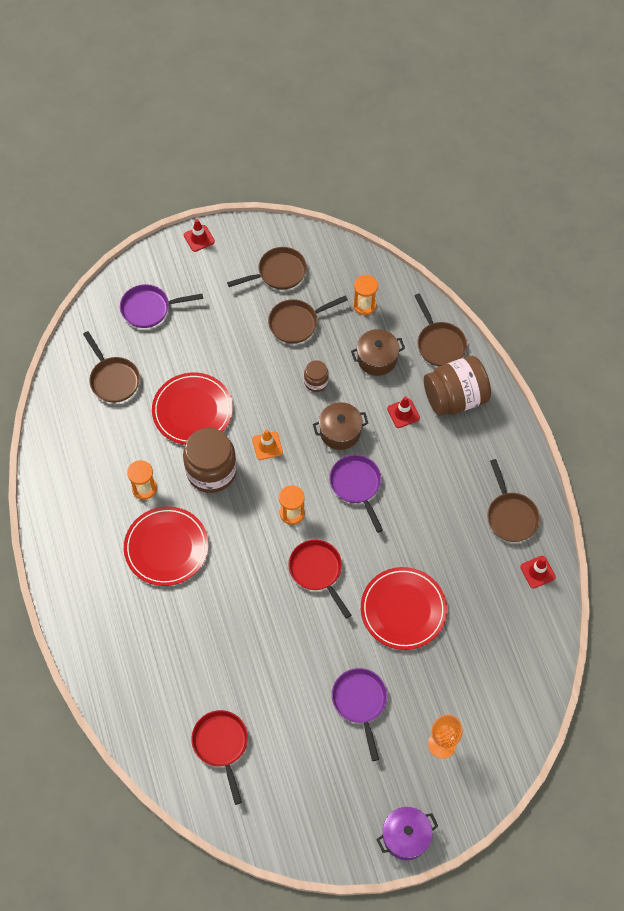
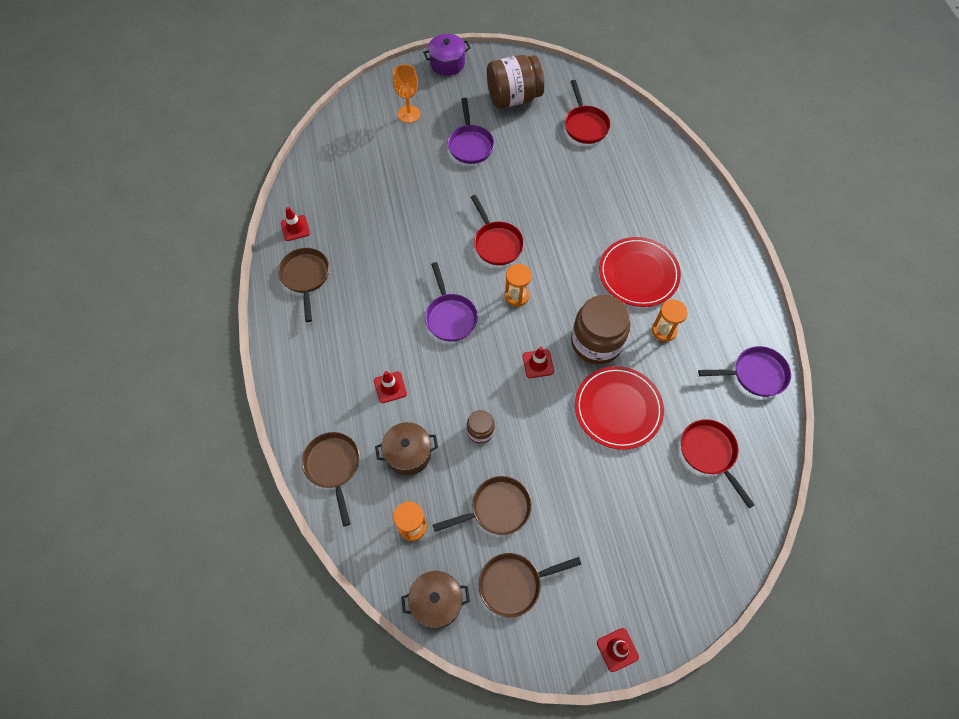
camera: 175 degrees left, 0 degrees up
(113, 379) = (709, 453): brown pan -> red pan
(149, 309) = (675, 544): purple pan -> purple pan (755, 374)
(267, 446) = (538, 364): orange traffic cone -> red traffic cone
(340, 432) = (460, 372): brown pot -> brown pot (436, 602)
(403, 609) = (423, 207): red plate -> none
(455, 398) = (331, 400): brown jar -> brown jar (513, 97)

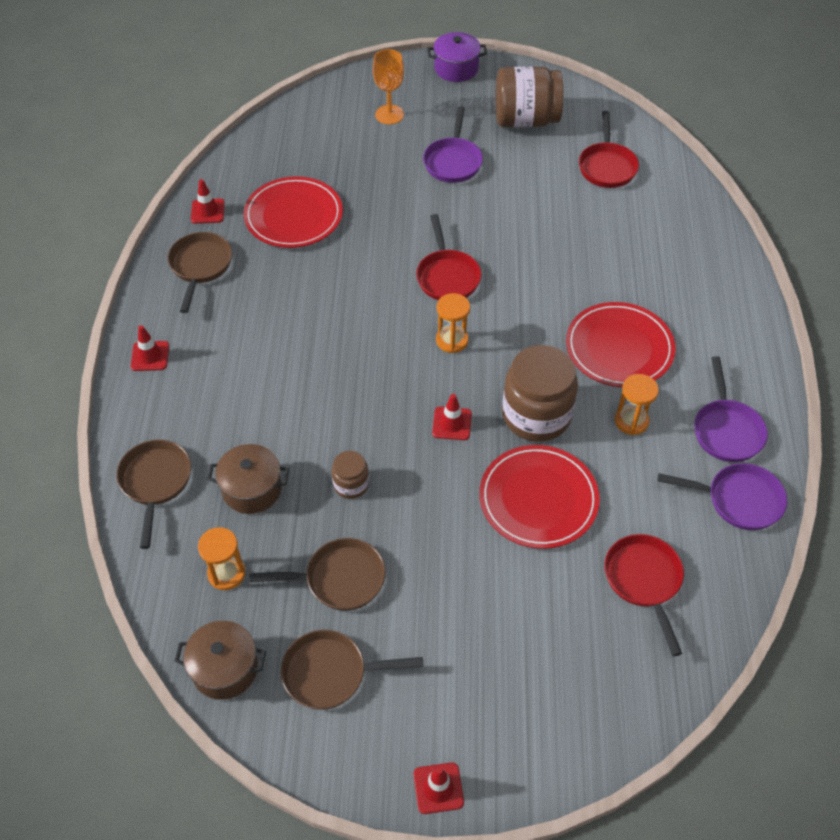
camera: 15 degrees right, 10 degrees down
(364, 217) = (293, 216): none -> red plate
(390, 387) = (257, 409): red traffic cone -> red traffic cone (150, 356)
(450, 316) = (359, 346): purple pan -> purple pan (726, 430)

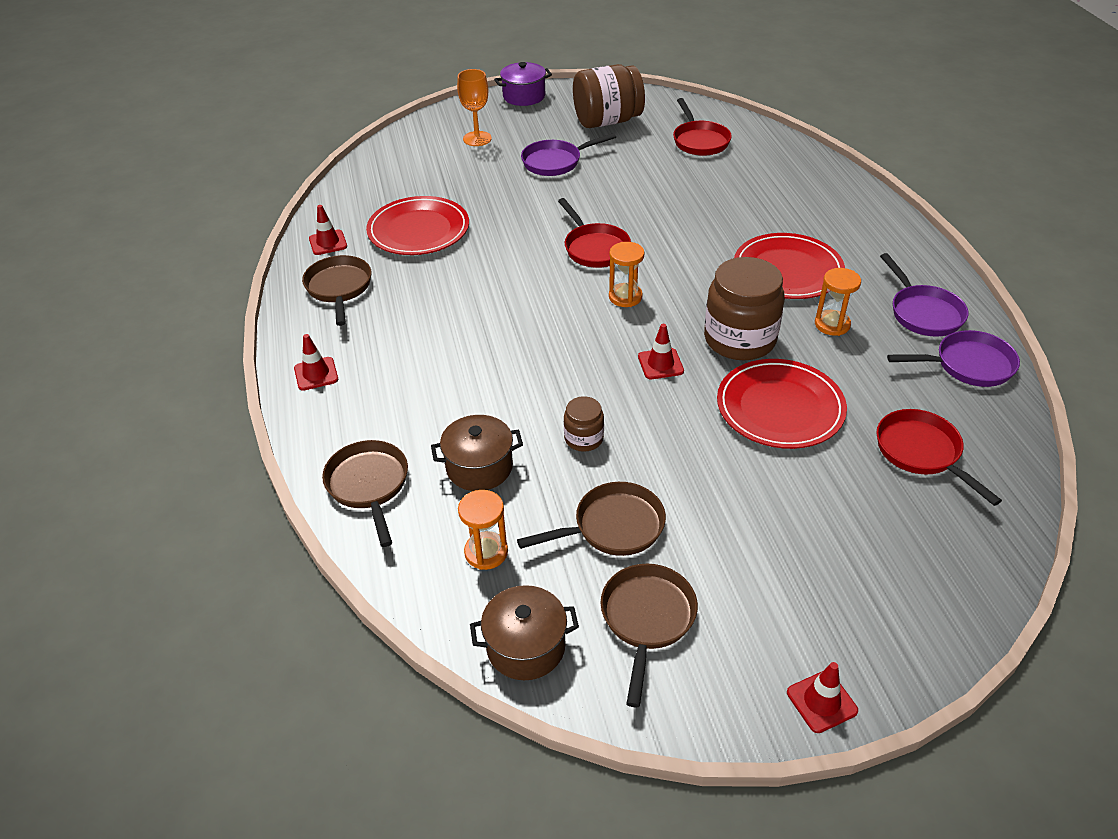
camera: 15 degrees left, 10 degrees down
(331, 673) = (647, 619): brown pan -> brown pan turned 120 degrees clockwise
(453, 161) = (555, 162): purple pan -> purple pan turned 75 degrees clockwise

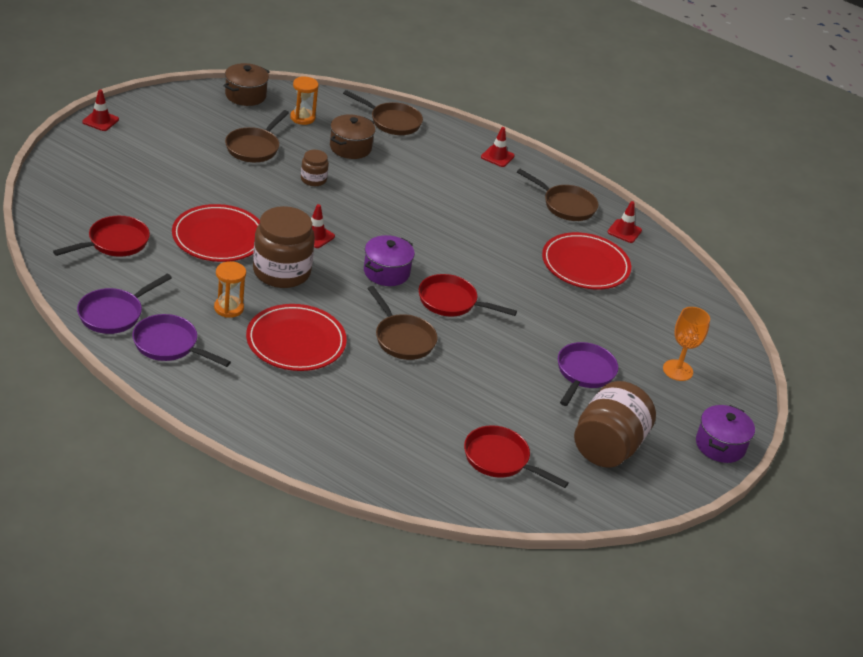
camera: 130 degrees right, 5 degrees down
(625, 297) = (386, 272): orange hourglass -> purple pot
(647, 619) = (202, 121): brown pan -> brown pan (402, 339)
(921, 452) = (114, 243): red pan -> red pan turned 60 degrees counterclockwise

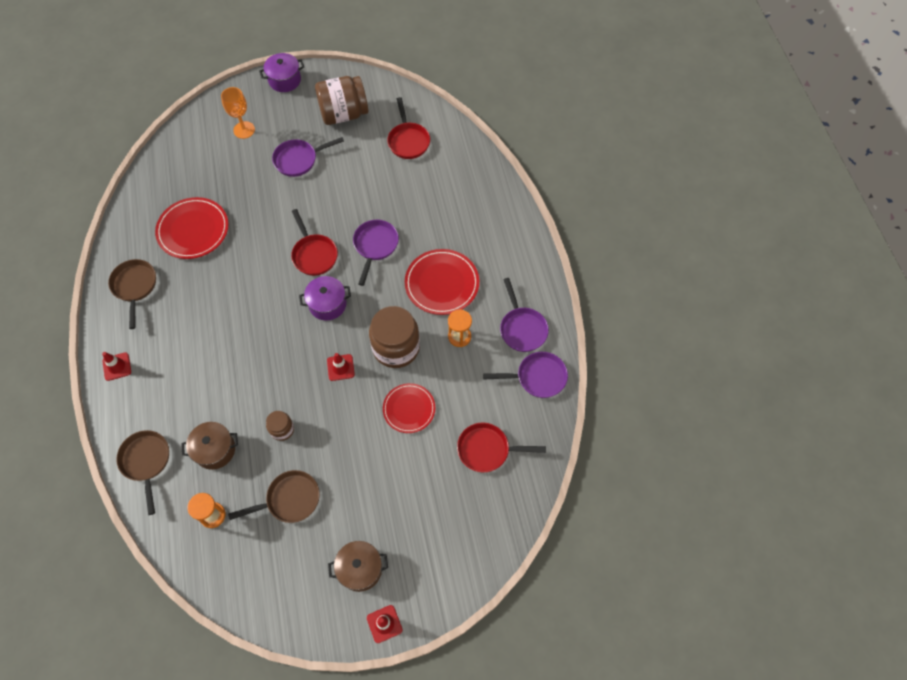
camera: 130 degrees left, 25 degrees up
(218, 237) = (409, 409): red plate -> red plate, size x0.66
(245, 95) = (228, 582): brown pot -> brown pot (360, 569)
(402, 339) = (375, 246): brown pan -> purple pan
(624, 231) = (129, 240): red traffic cone -> none

